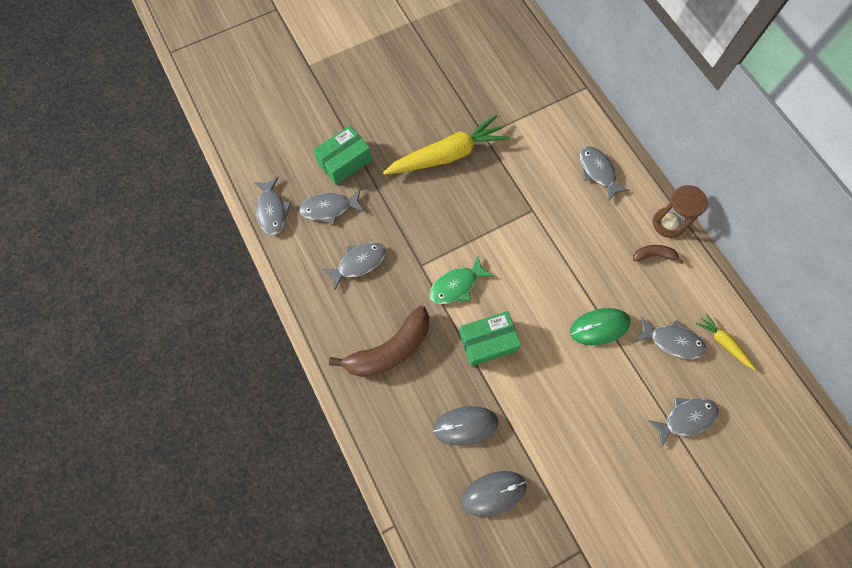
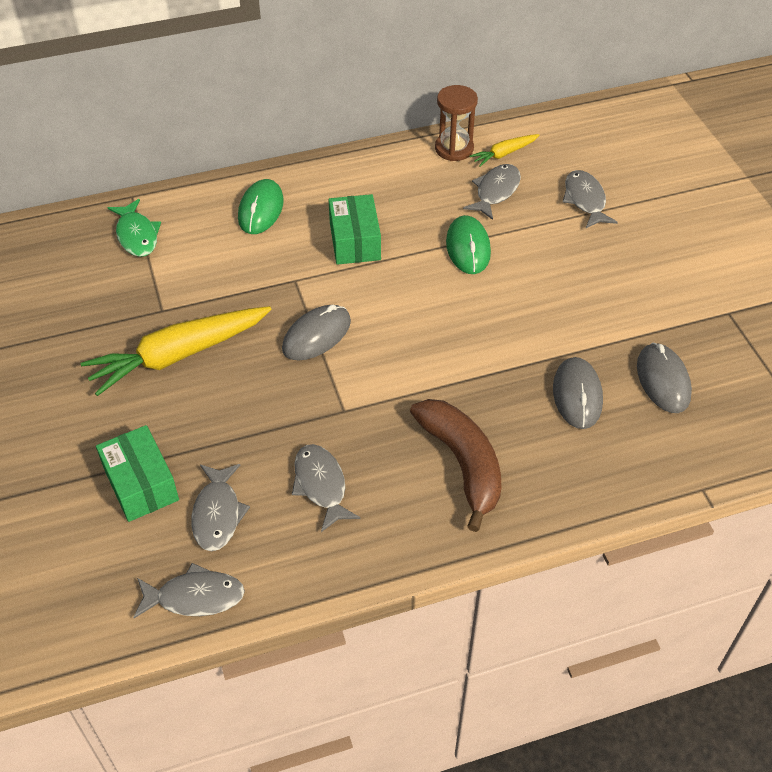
camera: 80 degrees left, 20 degrees down
(447, 155) = (178, 355): yellow carrot -> yellow carrot turned 105 degrees counterclockwise
(456, 285) = (383, 375): green fish -> green fish (137, 235)
(483, 235) = (316, 335): none -> grey mouse
(488, 342) = (469, 355): green box -> green box (355, 241)
(598, 172) = (261, 210): grey fish -> green mouse
(653, 255) = (387, 184): brown banana -> none
(668, 223) = (350, 165): brown hourglass -> brown hourglass (454, 149)

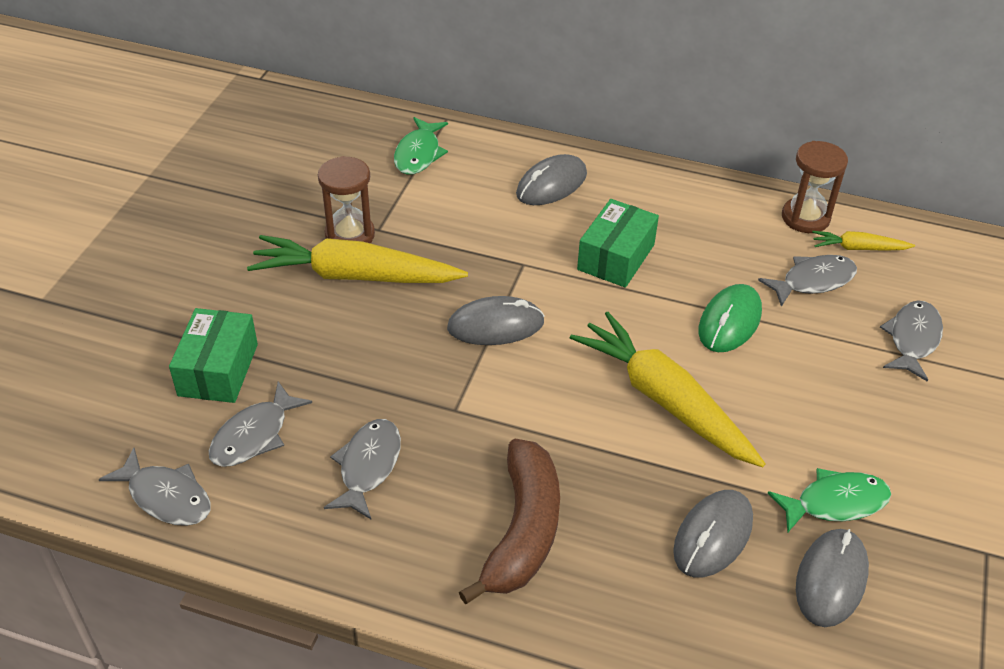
camera: 35 degrees right, 5 degrees down
(143, 326) = (350, 235): none -> brown hourglass
(261, 210) = (551, 184): green mouse -> grey mouse
(473, 324) = (664, 400): none -> yellow carrot
(627, 332) = (835, 503): none -> green fish

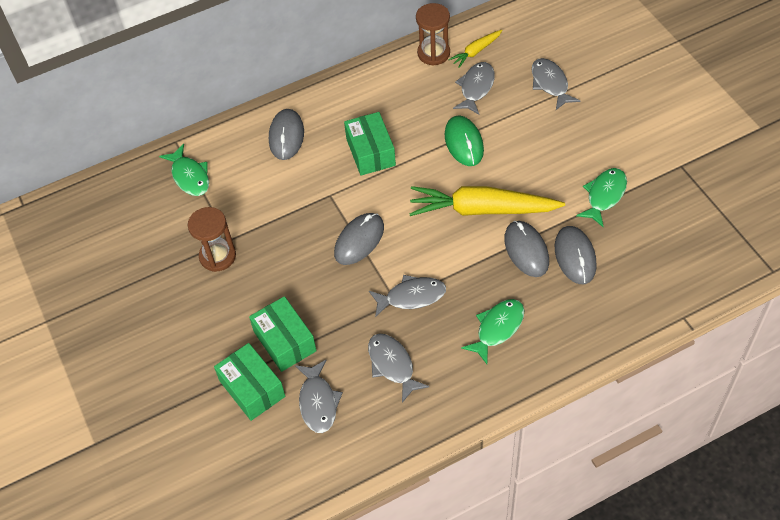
camera: 40 degrees left, 10 degrees up
(166, 497) = (318, 470): grey fish -> grey fish (411, 297)
(303, 354) = (285, 341): none -> green box
(355, 276) = (252, 276): yellow carrot -> none
(523, 531) = (497, 328): brown banana -> green fish
(831, 579) = (639, 232): grey mouse -> grey mouse (526, 250)

